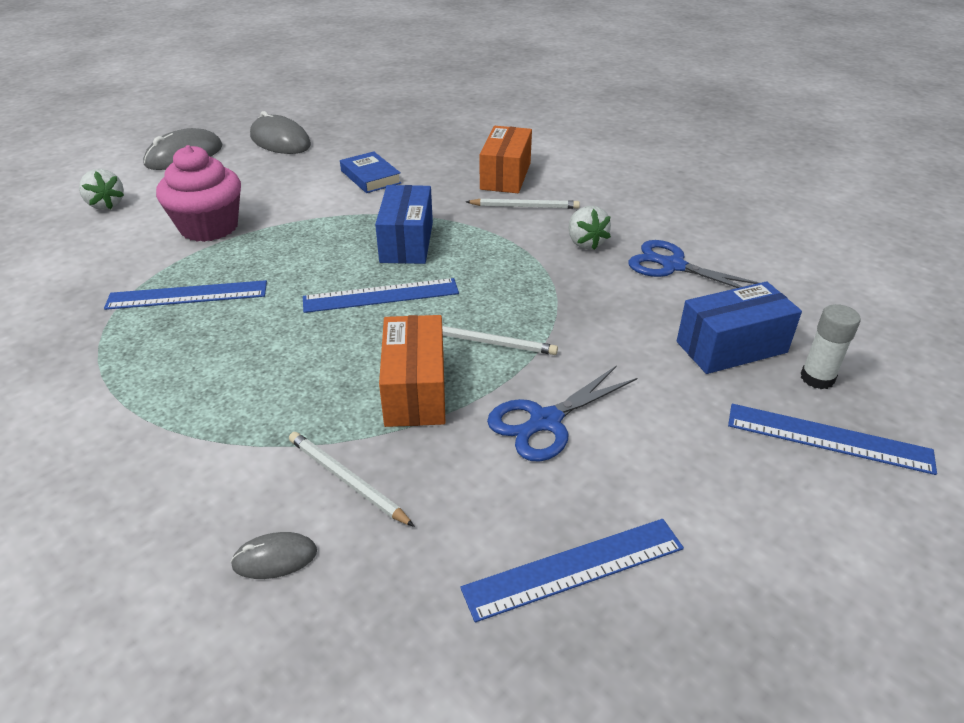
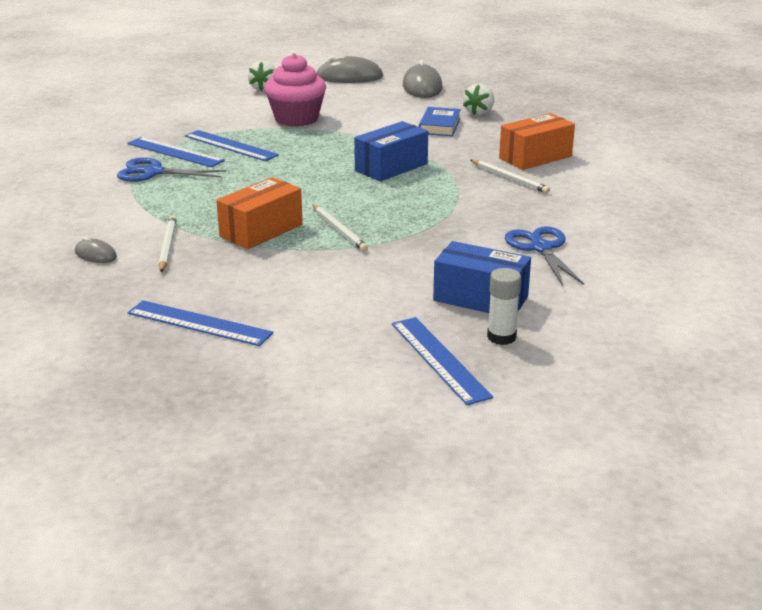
camera: 45 degrees right, 10 degrees down
(381, 295) = (325, 185): blue ruler -> blue ruler (175, 152)
(545, 421) = (298, 273): blue scissors -> blue scissors (153, 172)
(585, 243) = (506, 212): white strawberry -> white strawberry (479, 113)

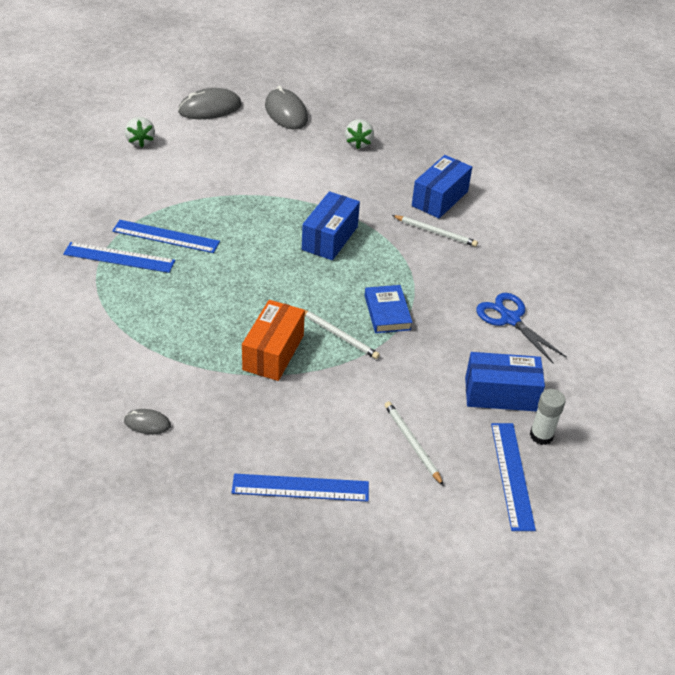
camera: 25 degrees left, 15 degrees up
(153, 172) = (119, 292): blue scissors -> none
(167, 246) = (204, 394): white pencil -> white pencil (412, 443)
(296, 119) = (201, 183): pink cupcake -> none
(439, 359) = (512, 475): blue ruler -> blue ruler turned 45 degrees clockwise
(440, 126) = (336, 169): blue book -> blue book (387, 312)
(535, 157) = (439, 198): orange box -> blue box

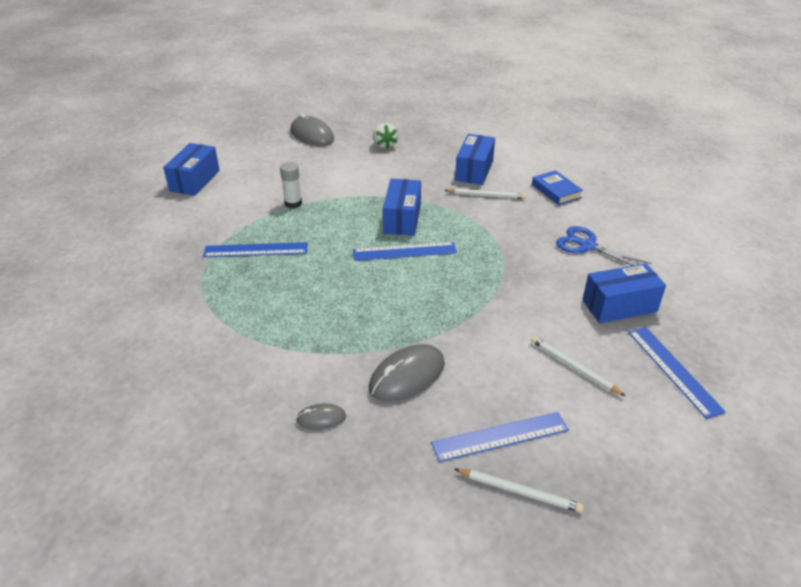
camera: 15 degrees left, 5 degrees down
(119, 257) = (220, 277): blue ruler -> blue ruler (404, 251)
(140, 141) = (195, 181): white strawberry -> blue box
(210, 108) = (245, 144): grey mouse -> grey mouse (407, 376)
(273, 352) = (406, 322): orange box -> none
(339, 335) = (455, 293): white pencil -> white pencil (519, 491)
(387, 312) = (485, 265): blue book -> blue book (556, 191)
(541, 435) = (674, 330): white glue stick -> white glue stick (293, 203)

